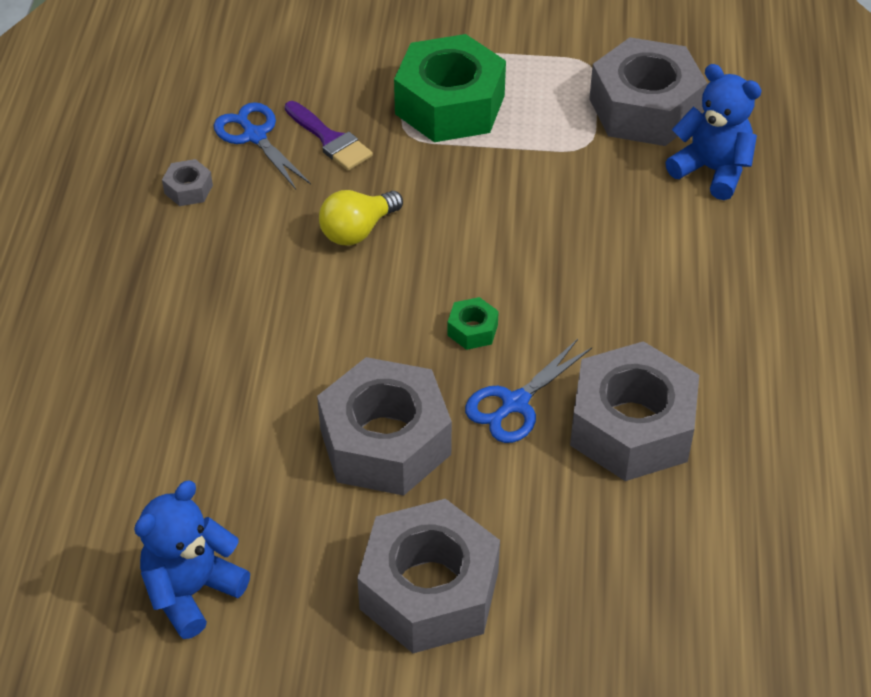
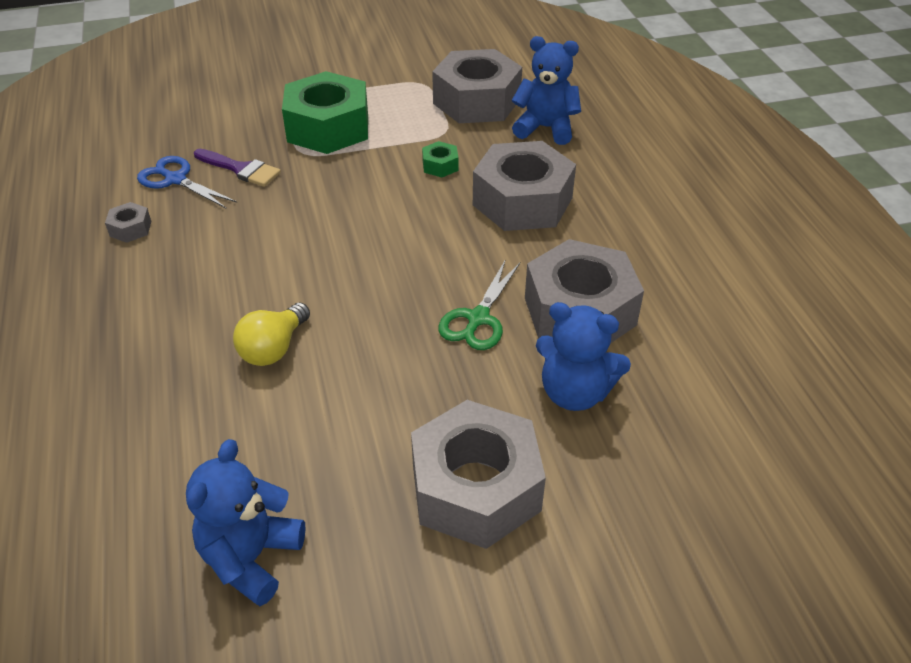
camera: 20 degrees left, 5 degrees down
(357, 230) = (290, 226): yellow light bulb -> yellow light bulb (273, 348)
(385, 442) = (381, 376): grey nut -> grey nut (522, 201)
(472, 330) = (417, 274): green nut -> green nut (440, 165)
(515, 403) = (478, 318): blue scissors -> green scissors
(579, 520) = (575, 393): none -> blue teddy bear

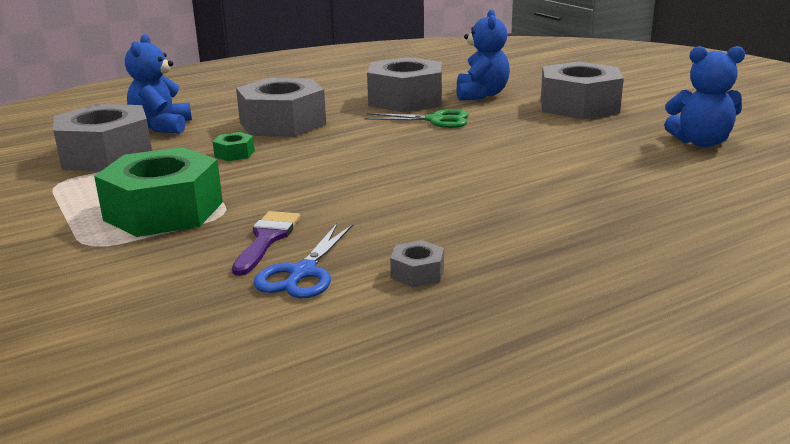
camera: 105 degrees left, 20 degrees down
(273, 348) = (528, 170): yellow light bulb -> none

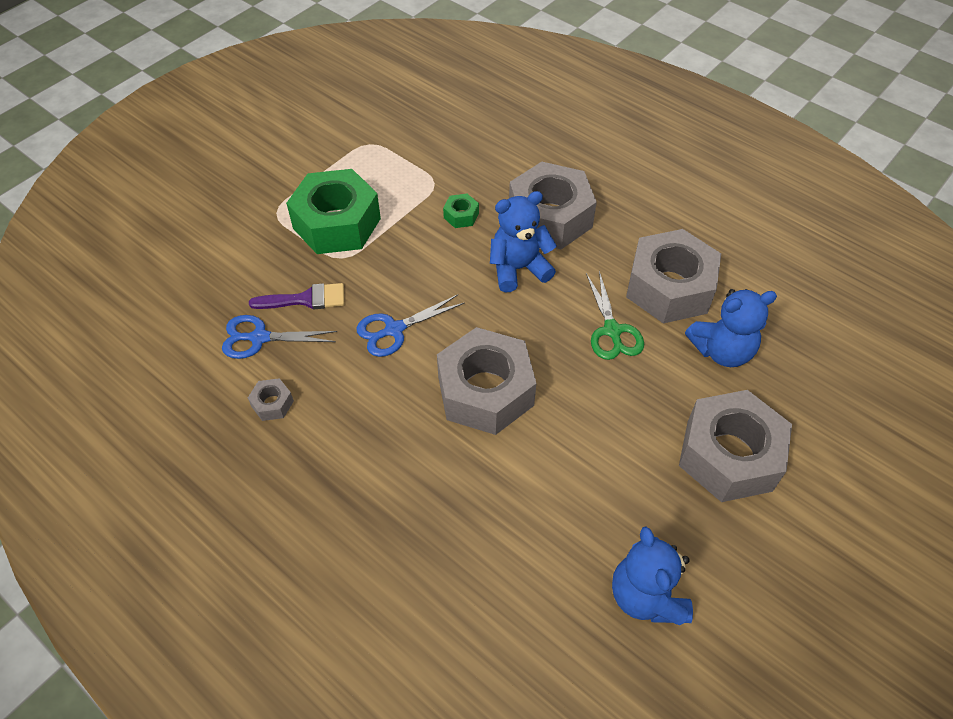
camera: 70 degrees right, 30 degrees up
(106, 155) = (430, 142): grey nut -> grey nut (485, 391)
(162, 127) = (505, 143): blue teddy bear -> blue teddy bear (518, 269)
(360, 198) = (394, 330): none -> blue scissors

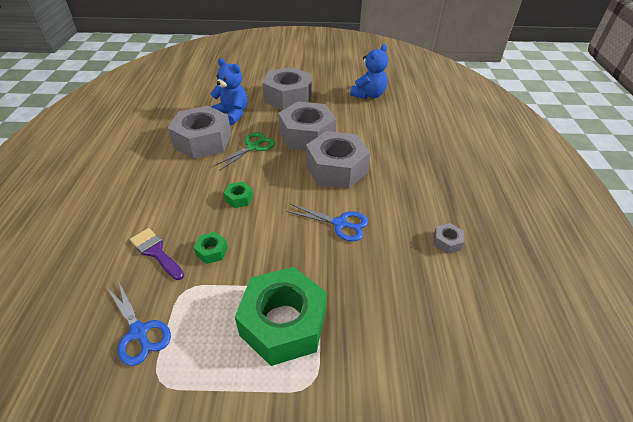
camera: 130 degrees left, 10 degrees down
(259, 338) = (422, 285): blue scissors -> blue scissors (139, 332)
(305, 299) = (368, 284): purple brush -> purple brush (156, 252)
(518, 269) = (239, 198): blue teddy bear -> green nut
(550, 217) = (178, 207): grey nut -> grey nut (307, 135)

